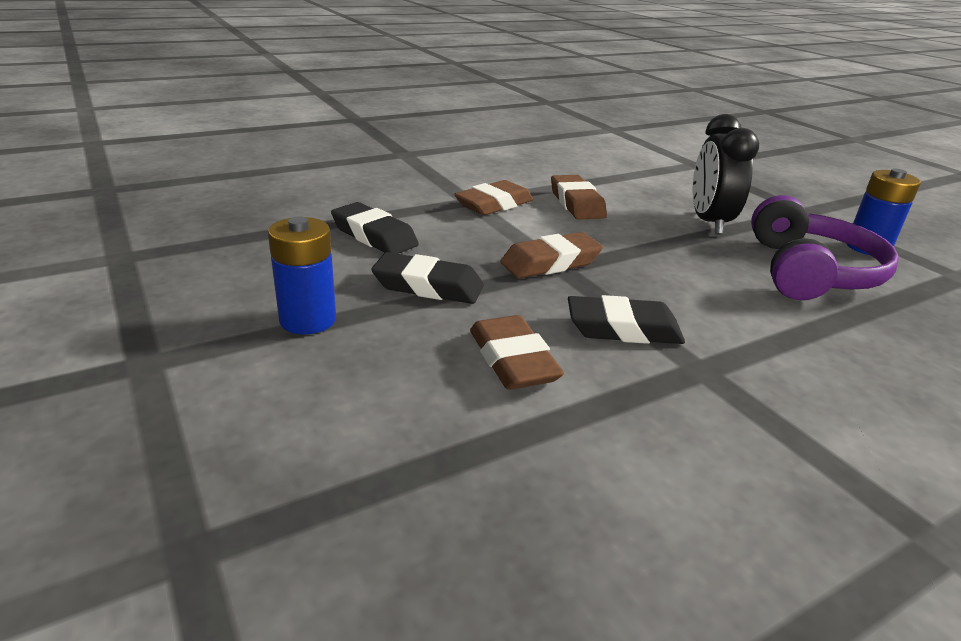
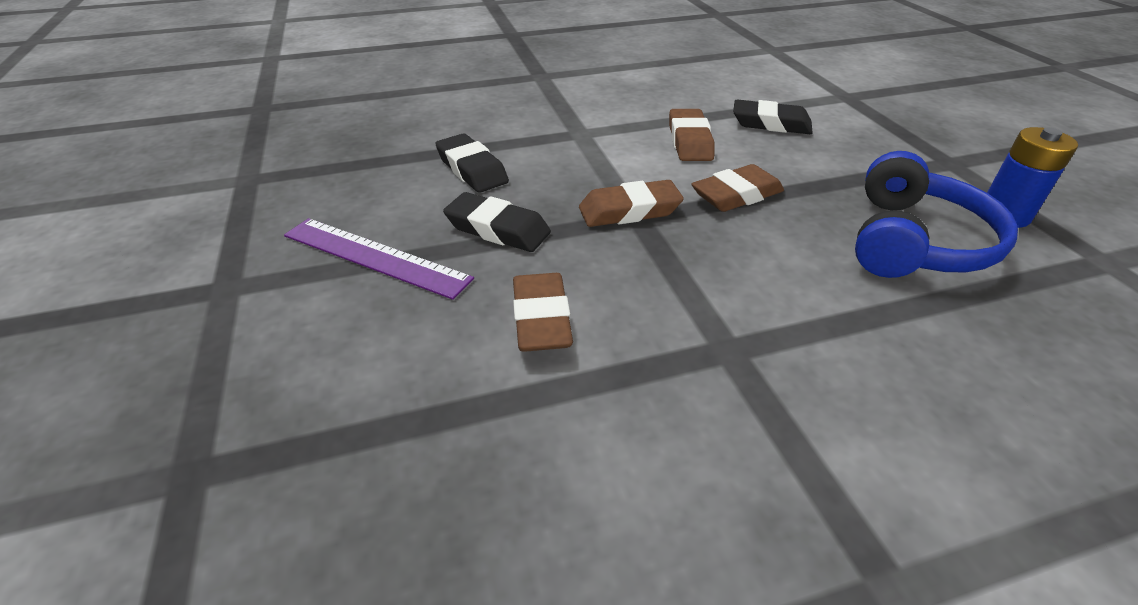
camera: 15 degrees right, 10 degrees up
(308, 320) = (375, 257): blue battery -> purple ruler
(494, 204) = (603, 139): brown eraser -> brown eraser (736, 195)
(623, 329) = (668, 294): black eraser -> black eraser (770, 124)
(709, 222) = (826, 171): black clock -> none
(809, 272) = (914, 241): purple headphones -> blue headphones

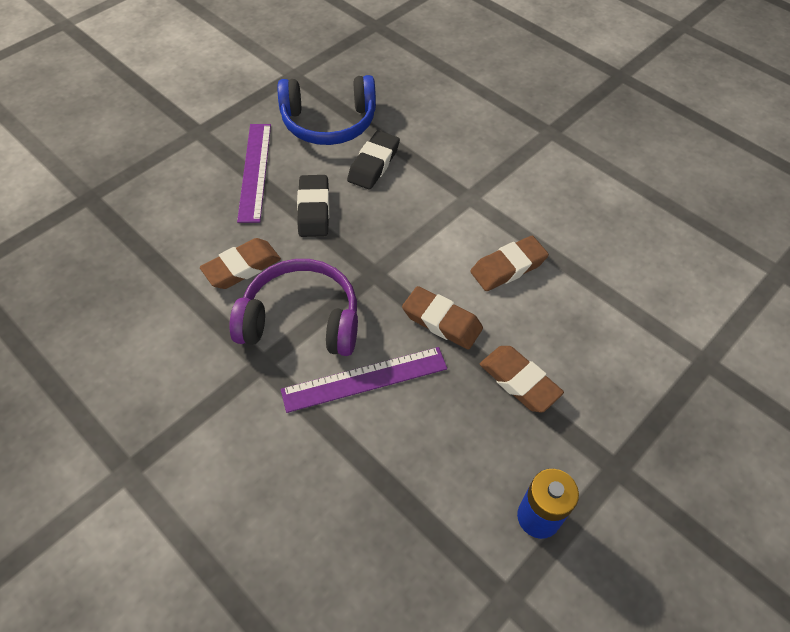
camera: 60 degrees right, 15 degrees up
(629, 211) = (378, 266): brown eraser -> brown eraser (519, 381)
(674, 291) = (301, 320): none -> purple headphones
(770, 124) = (587, 313): black eraser -> none
(795, 269) = (365, 379): none -> purple ruler
(914, 241) = (449, 450): blue headphones -> blue headphones (329, 122)

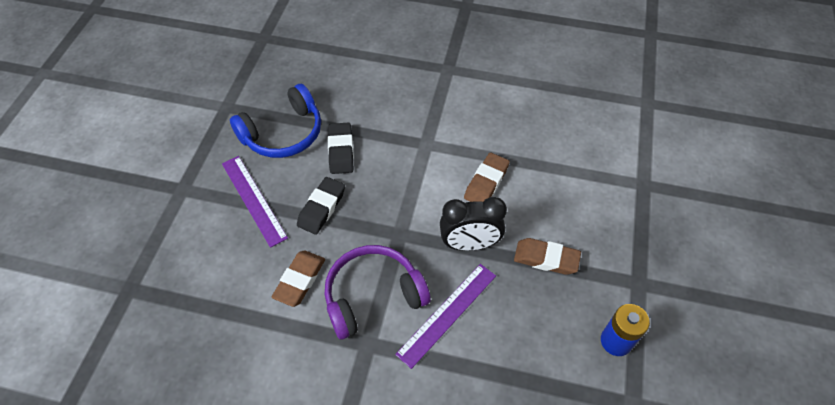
camera: 30 degrees left, 0 degrees up
(314, 210) = (321, 208): black eraser -> black eraser turned 60 degrees clockwise
(442, 321) = (469, 244): brown eraser -> black clock

